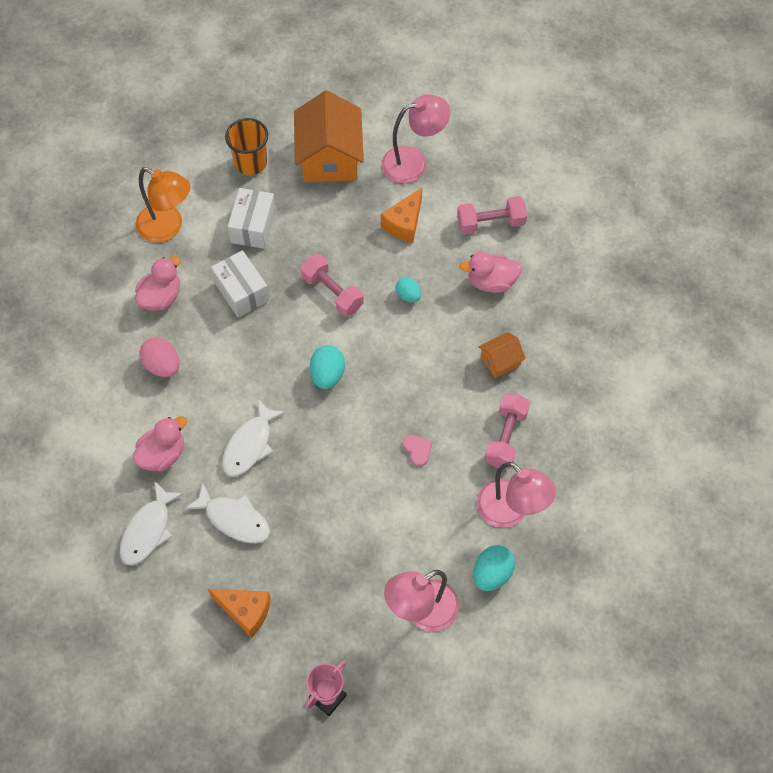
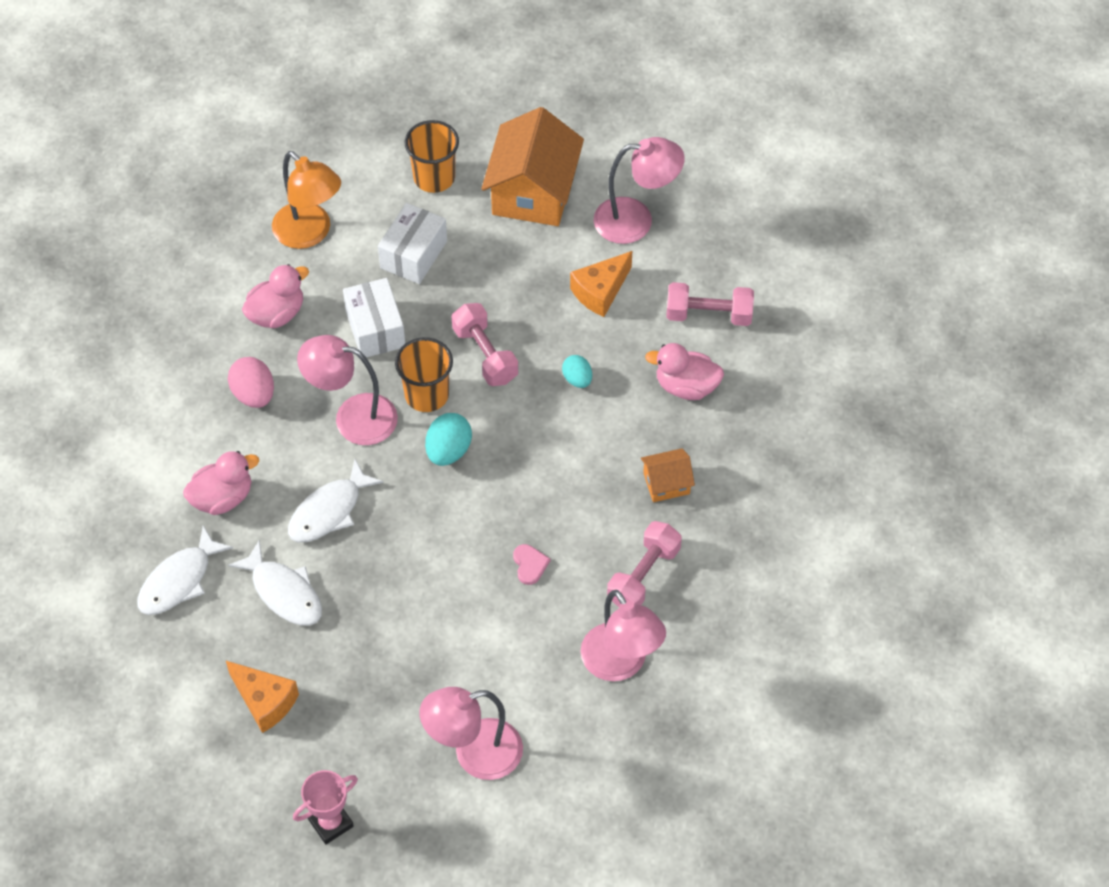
camera: 15 degrees right, 5 degrees down
(245, 366) = (353, 417): none -> pink lamp
(297, 334) = (426, 395): none -> orange cup
(492, 574) = (574, 731): turquoise egg -> none

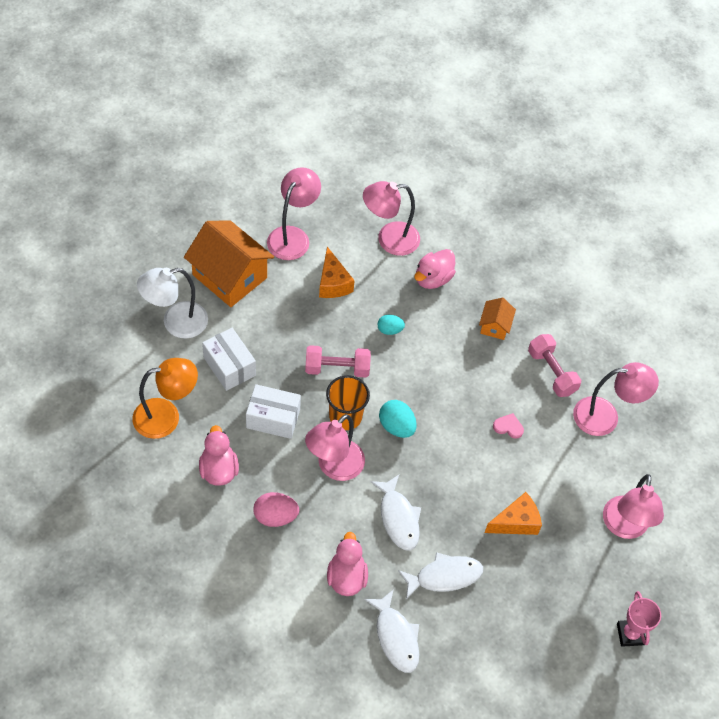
camera: 65 degrees left, 0 degrees up
(265, 701) = (520, 629): orange cheese -> orange cheese (516, 522)
(434, 177) = (176, 323): orange cup -> white lamp
(708, 315) = (389, 239): pink dumbbell -> pink lamp

